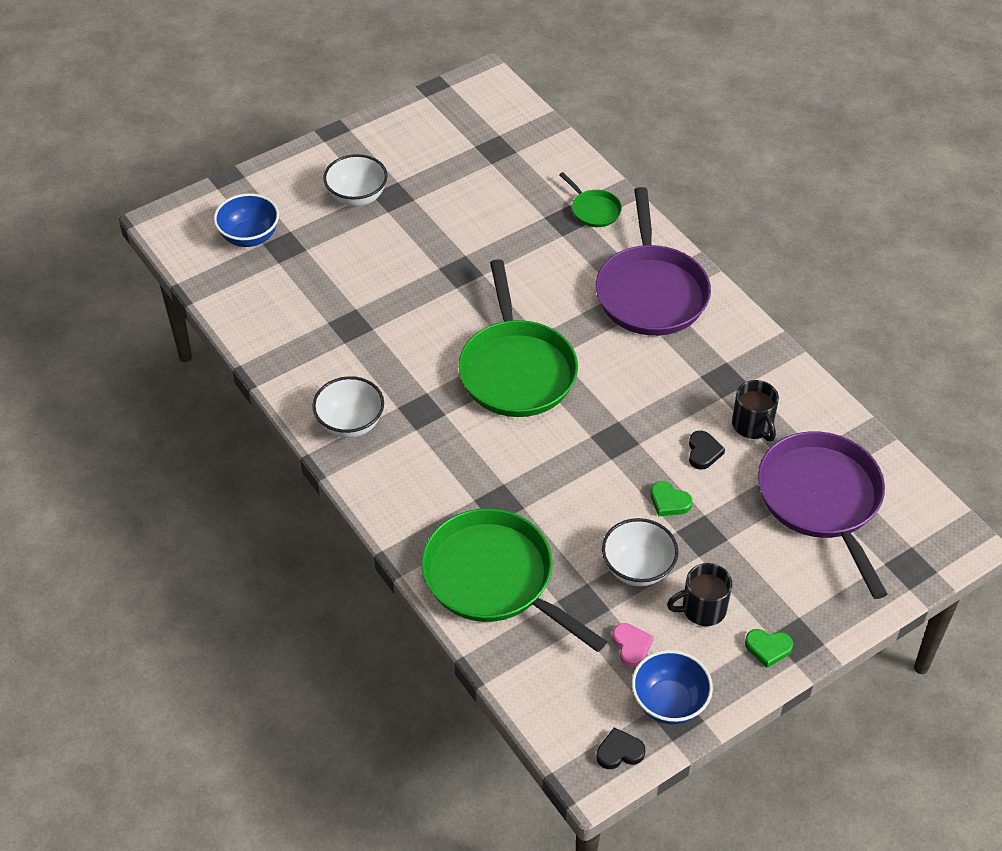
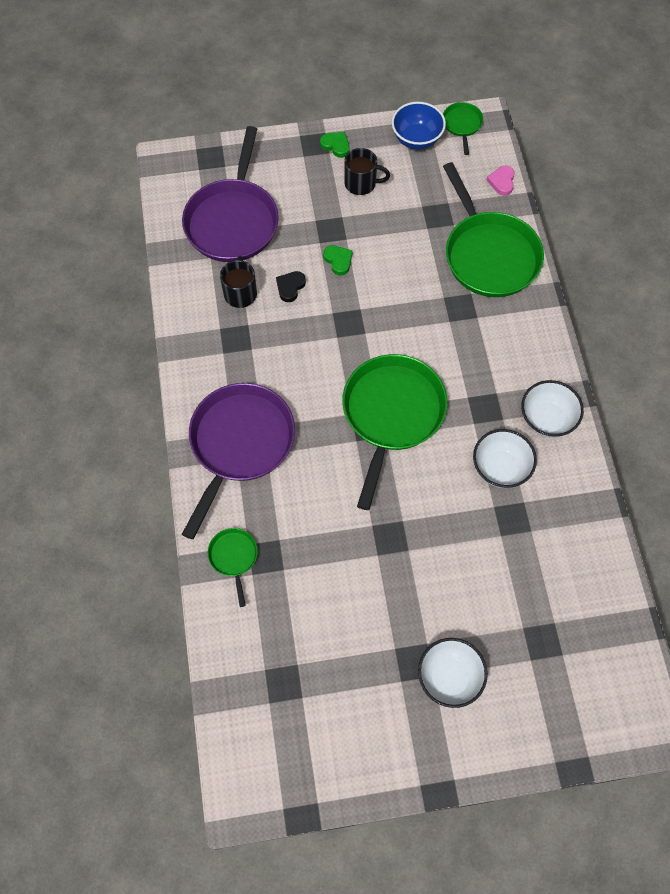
camera: 155 degrees left, 15 degrees up
(249, 237) = (573, 669): blue bowl -> none
(619, 752) = (462, 125): black heart -> green pan
(631, 646) = (421, 178): pink heart -> pink heart (502, 182)
(637, 568) = (388, 224): white bowl -> white bowl (500, 468)

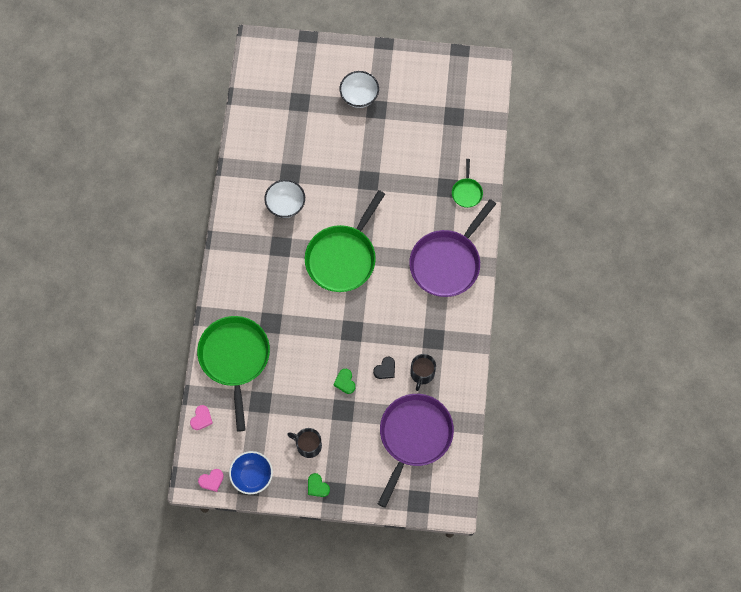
camera: 165 degrees left, 5 degrees up
(462, 125) = (211, 480): green pan -> pink heart
(547, 419) = (243, 229): white bowl -> none

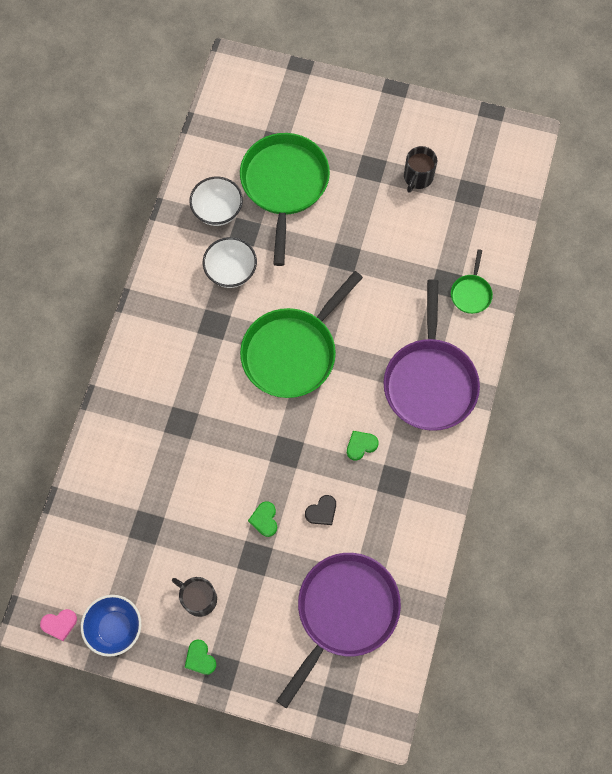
camera: 10 degrees right, 0 degrees up
(201, 418) = (64, 536): pink heart -> none
(235, 358) = (124, 462): green pan -> green pan (284, 185)
(359, 96) = (352, 149): white bowl -> white bowl (217, 211)
(405, 317) = (361, 445): none -> green heart
(422, 374) = (370, 526): black mug -> black mug (417, 177)
(447, 262) = (430, 381): purple pan -> purple pan turned 45 degrees counterclockwise

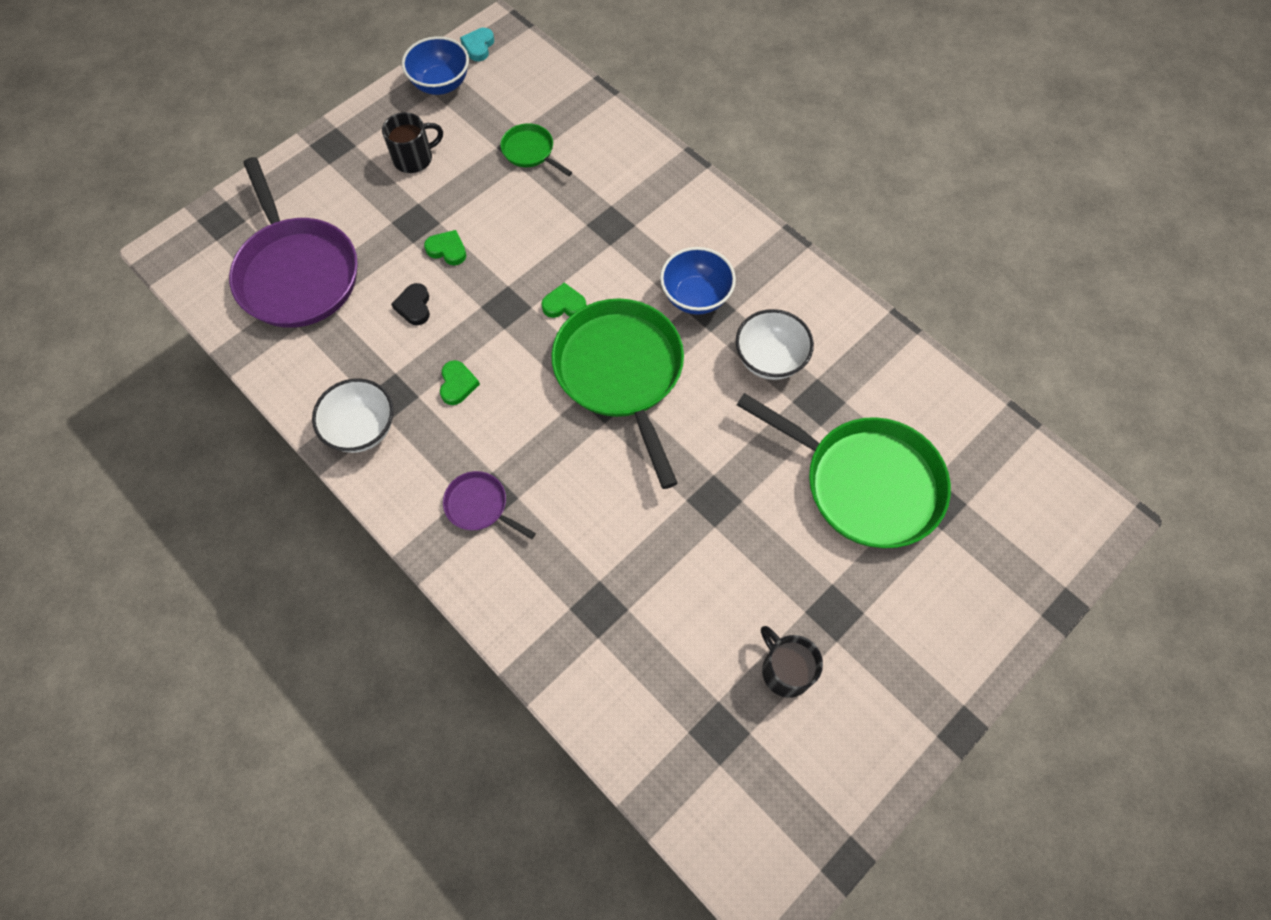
camera: 120 degrees right, 5 degrees down
(59, 624) = (478, 46): pink heart -> turquoise heart
(200, 658) = (358, 135): green heart -> green heart (564, 304)
(209, 337) = (695, 297): none -> blue bowl
(217, 211) = (866, 385): white bowl -> white bowl (362, 429)
(430, 381) = (479, 506): purple pan -> purple pan, size x0.45
(471, 293) = (564, 633): green pan -> green pan (530, 151)

